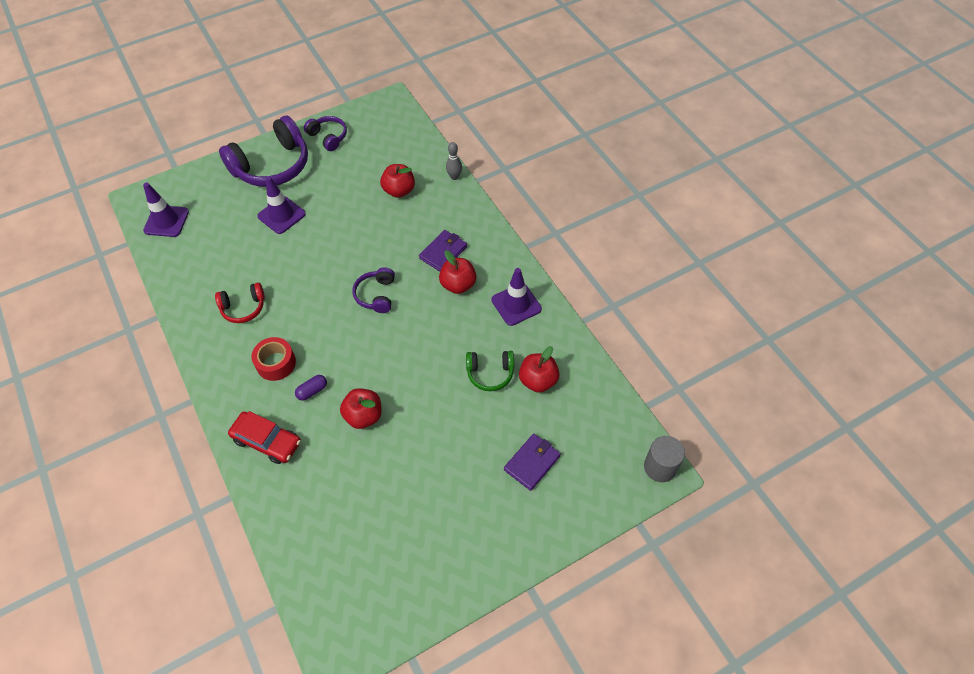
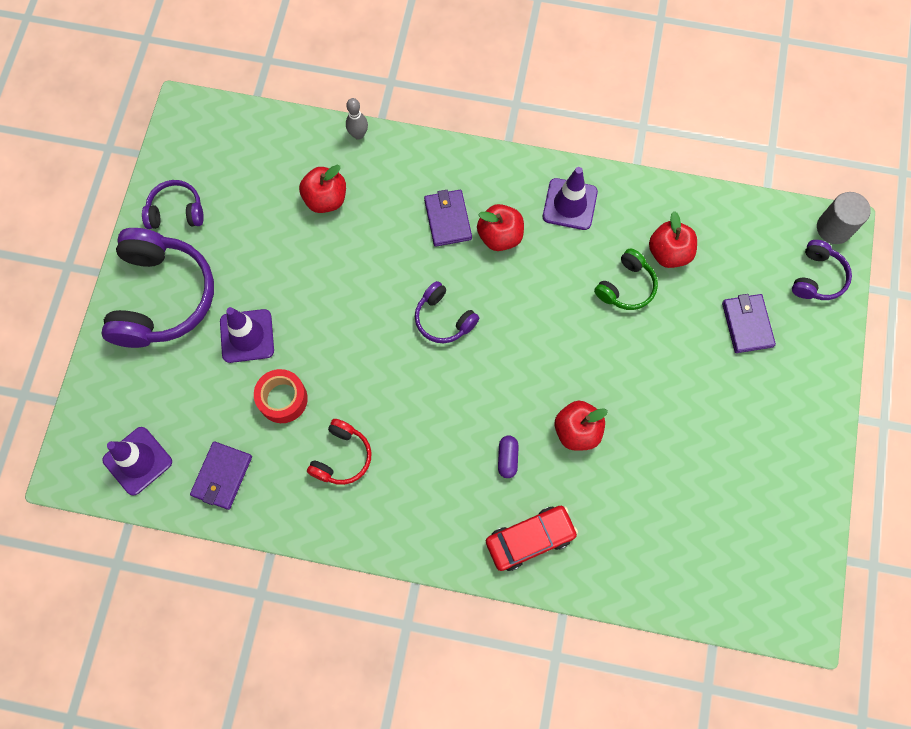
camera: 50 degrees left, 15 degrees up
(186, 262) = (222, 476): none -> purple wallet
(276, 363) = (443, 471): red tape -> red tape (283, 399)
(611, 482) = (817, 277): none -> purple headphones

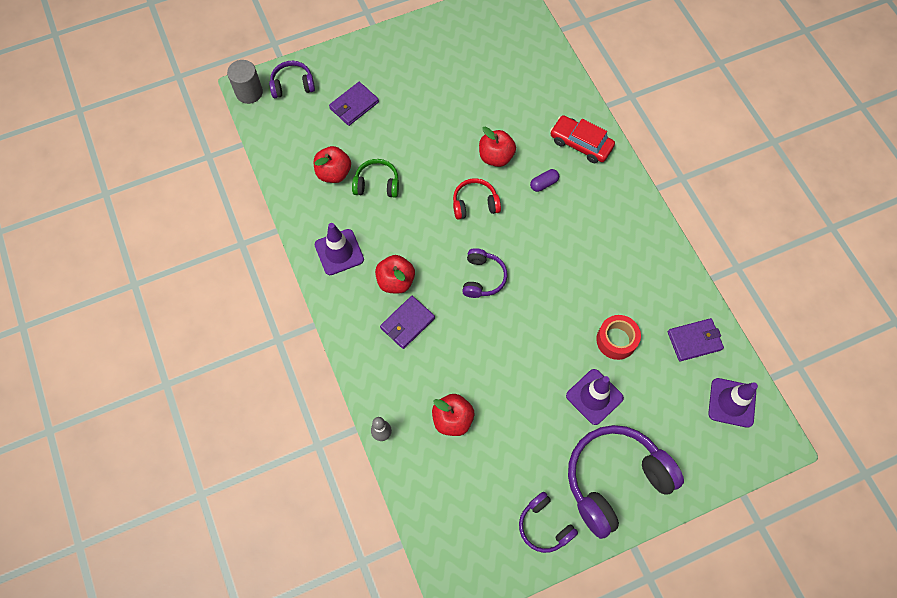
camera: 125 degrees left, 5 degrees down
(342, 457) = (621, 277): red headphones -> red headphones (475, 204)

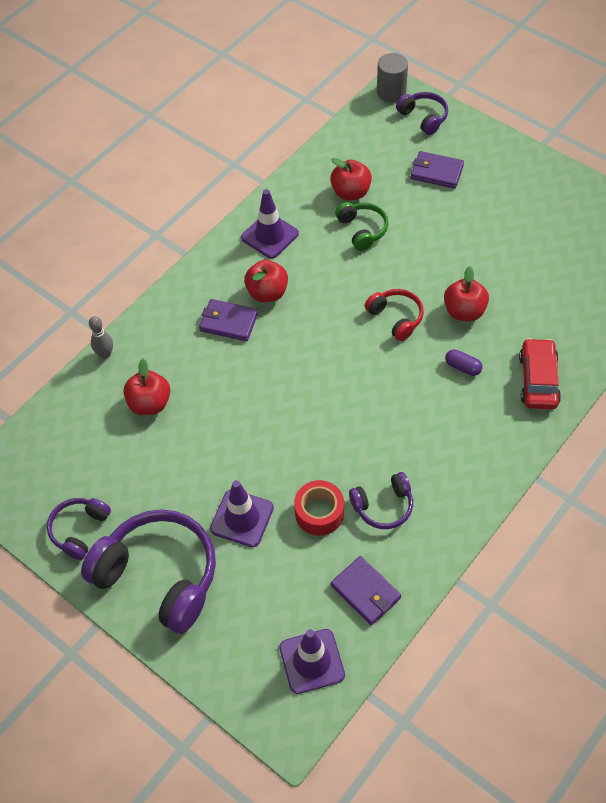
camera: 65 degrees right, 10 degrees down
(483, 278) = (316, 361): purple headphones -> purple headphones (383, 506)

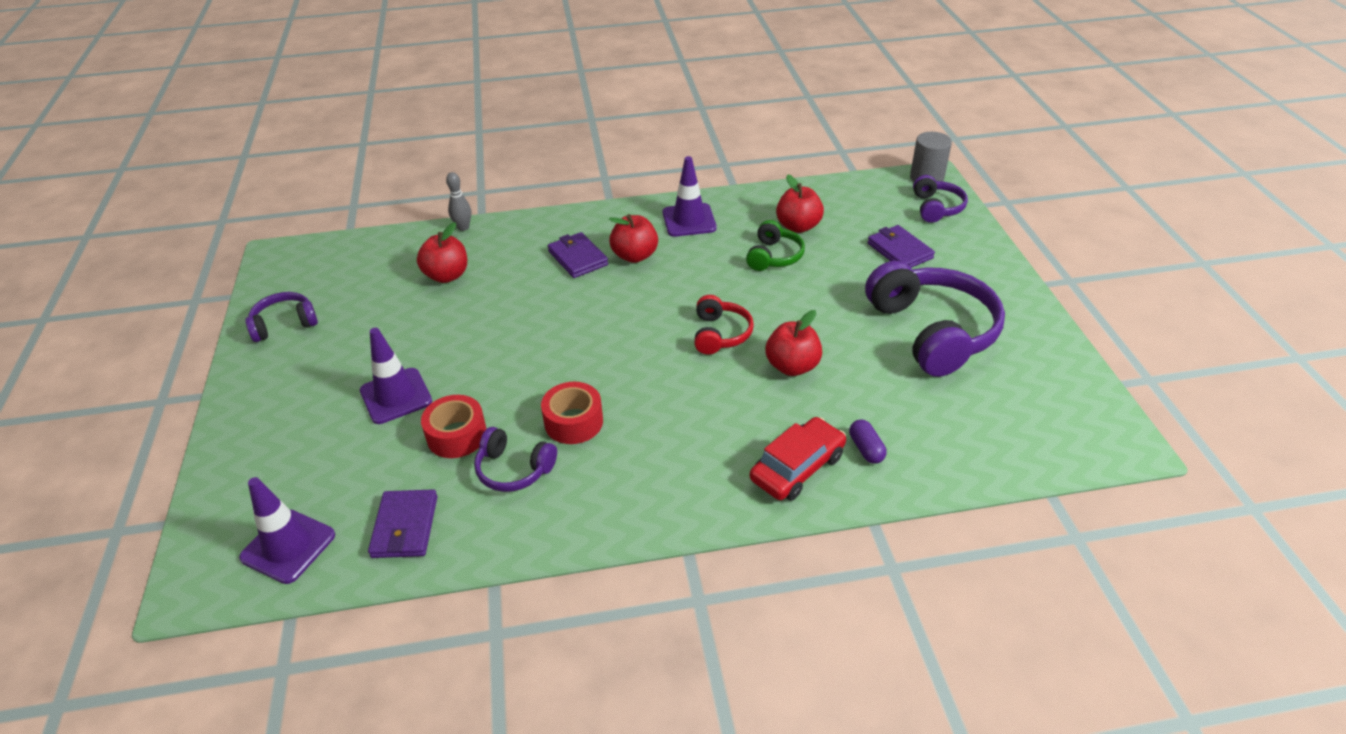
camera: 40 degrees right, 15 degrees down
(159, 576) = (284, 392): purple headphones -> purple headphones (932, 331)
(380, 448) = (573, 422): none -> red tape
(462, 367) = (733, 409): purple capsule -> purple capsule (866, 449)

